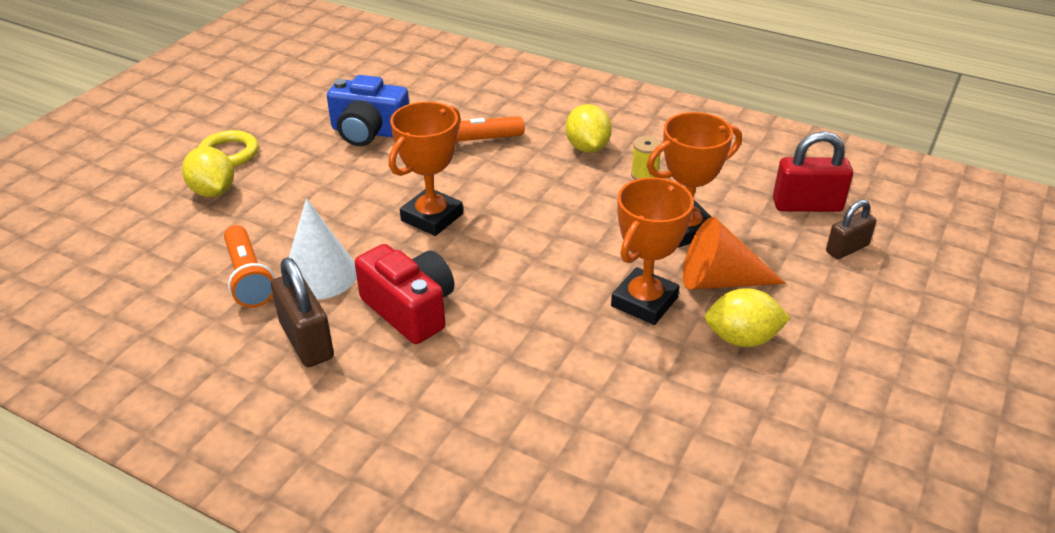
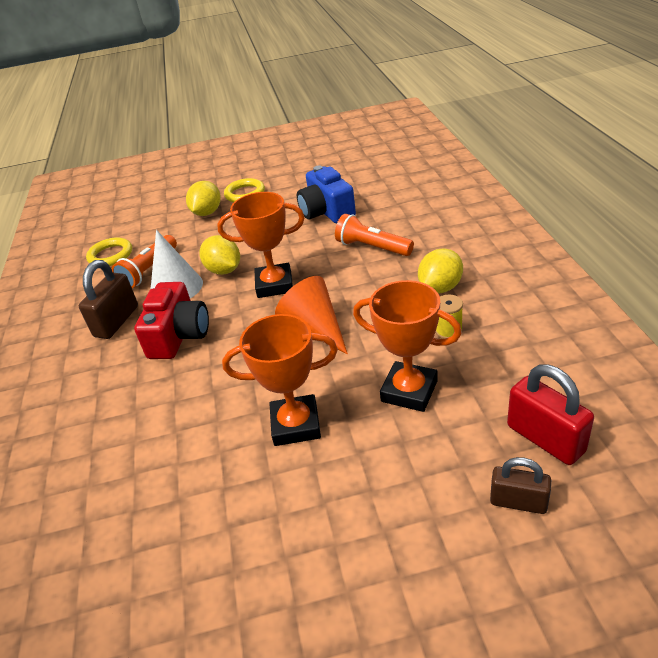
camera: 55 degrees right, 0 degrees up
(155, 292) = (110, 255): none -> yellow ring
(719, 281) = (368, 448): orange cone -> orange cone (315, 328)
(742, 338) = (310, 504): yellow lemon -> yellow lemon (224, 270)

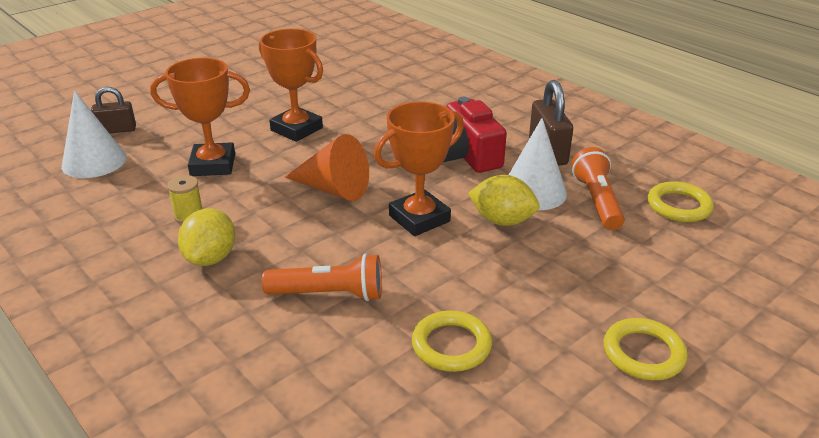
camera: 145 degrees right, 5 degrees down
(207, 213) = (651, 297): yellow lemon -> none
(295, 425) = (296, 129): orange trophy -> orange trophy turned 75 degrees clockwise
(327, 211) = (451, 345): blue camera -> yellow ring
(545, 439) = (94, 161): red padlock -> white cone

